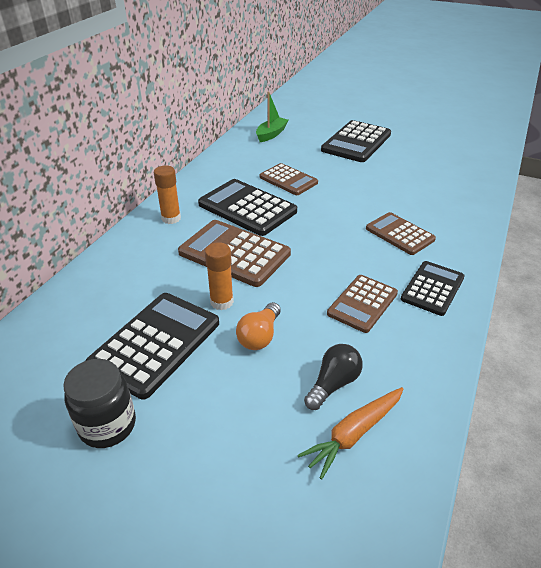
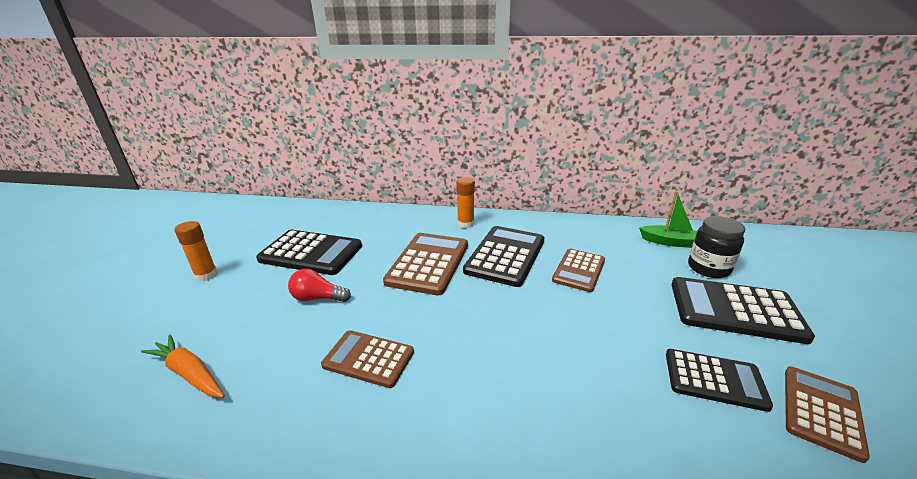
camera: 75 degrees right, 10 degrees down
(107, 425) = (238, 254): black jar -> black jar (708, 268)
(221, 302) = (360, 270): orange glue stick -> orange glue stick (206, 275)
(260, 336) = (318, 298): orange light bulb -> red light bulb
(333, 384) = (253, 352): black light bulb -> none
(399, 234) = (520, 380): brown calculator -> brown calculator (821, 411)
(432, 288) = (409, 425): black calculator -> black calculator (714, 379)

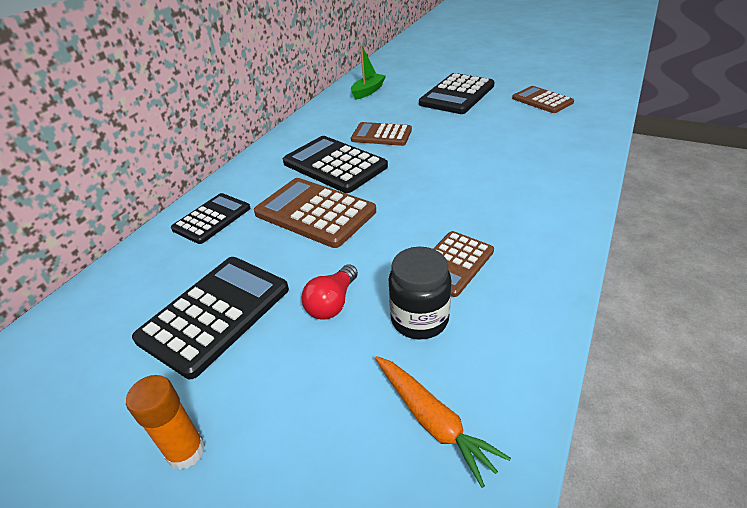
camera: 70 degrees left, 10 degrees up
(189, 373) = (432, 421): orange carrot -> orange carrot turned 90 degrees counterclockwise
(465, 224) = (252, 179): orange glue stick -> none
(579, 270) = (381, 135): brown calculator -> brown calculator turned 150 degrees clockwise
(708, 268) = (409, 89): black jar -> black jar (419, 319)
(714, 379) = (514, 119): black calculator -> black calculator (212, 219)

